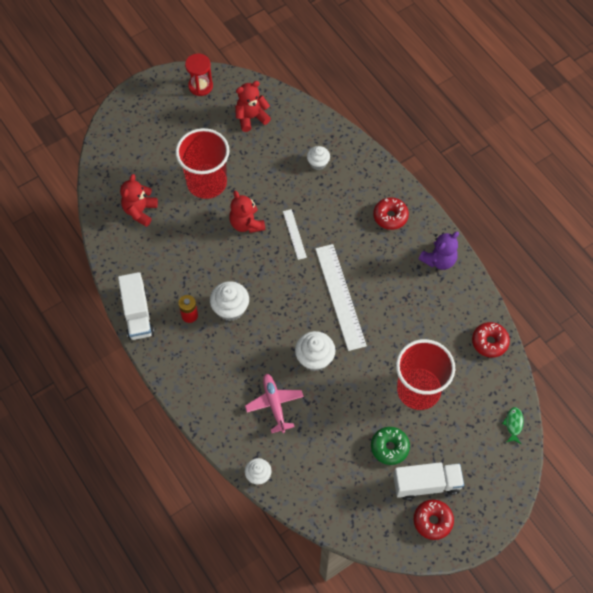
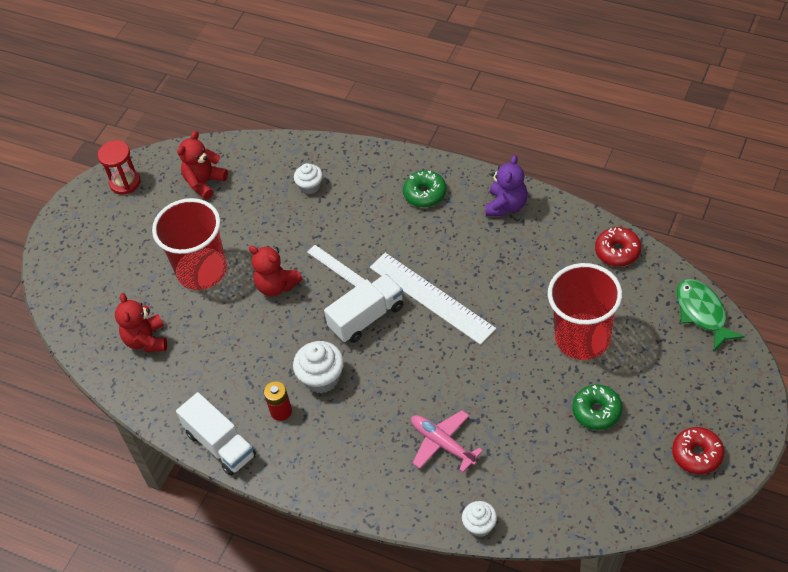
camera: 25 degrees left, 10 degrees down
(314, 358) = (451, 373): white cupcake -> none
(390, 216) = (425, 194): red donut -> green donut
(426, 484) = (662, 423): white truck -> white truck (367, 317)
(513, 424) = (702, 313): green fish -> green fish, size x1.83

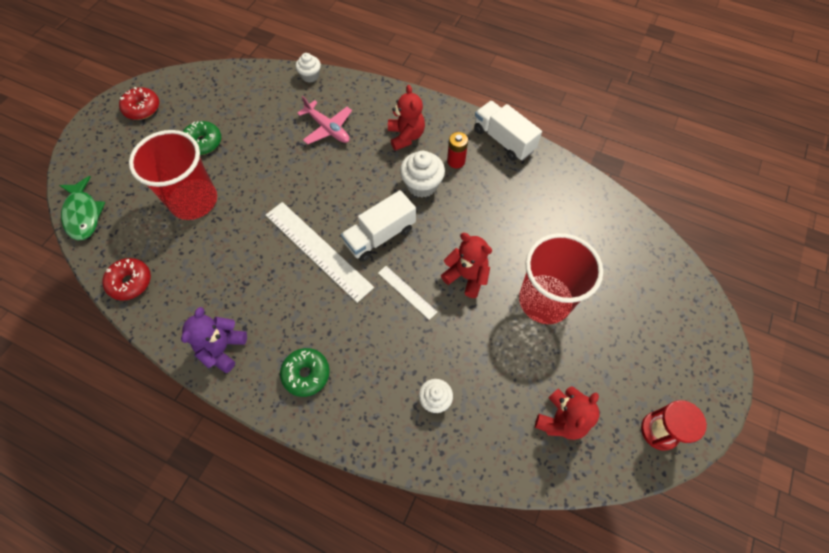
camera: 175 degrees right, 10 degrees up
(146, 340) = (585, 231): red teddy bear -> red teddy bear (406, 136)

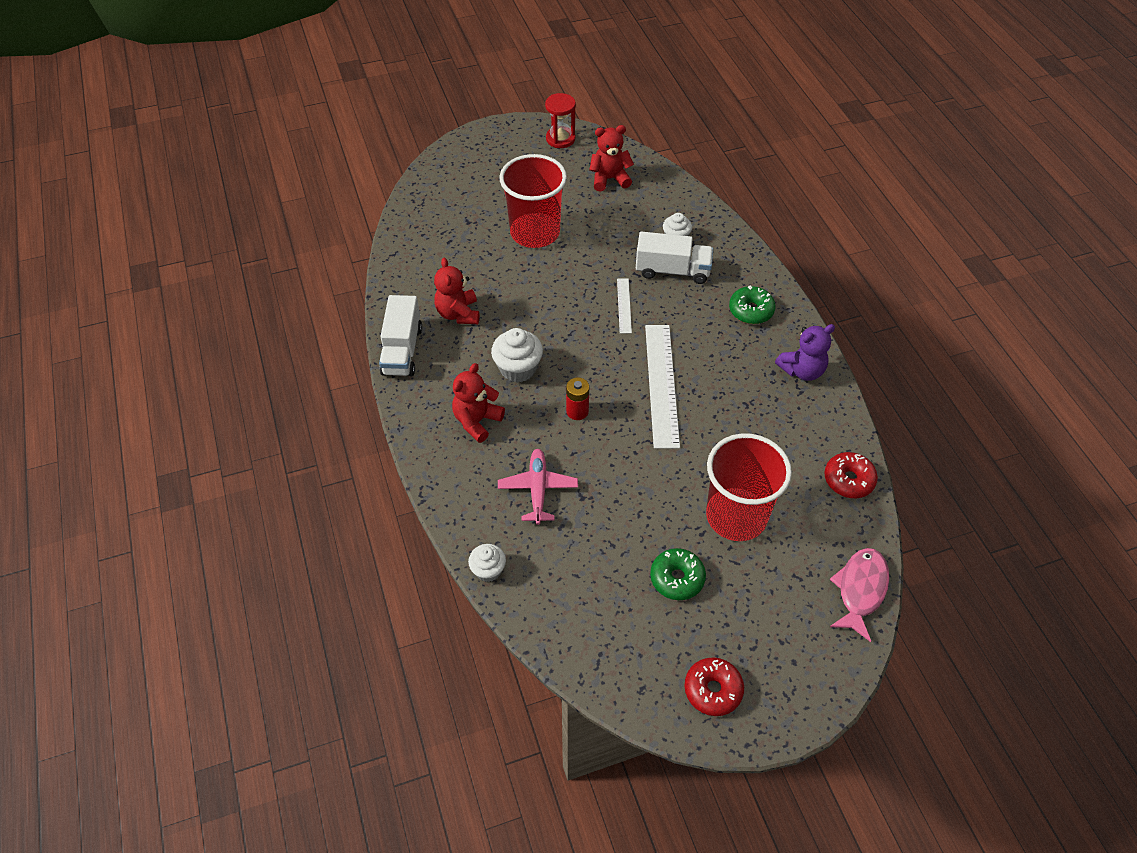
camera: 135 degrees left, 10 degrees down
(83, 214) = (860, 590): green fish -> pink fish
(380, 236) = (599, 357): white truck -> white truck (672, 270)
(456, 161) = (465, 365): red battery -> red battery (577, 411)
(466, 276) = (568, 283): red teddy bear -> red teddy bear (458, 313)

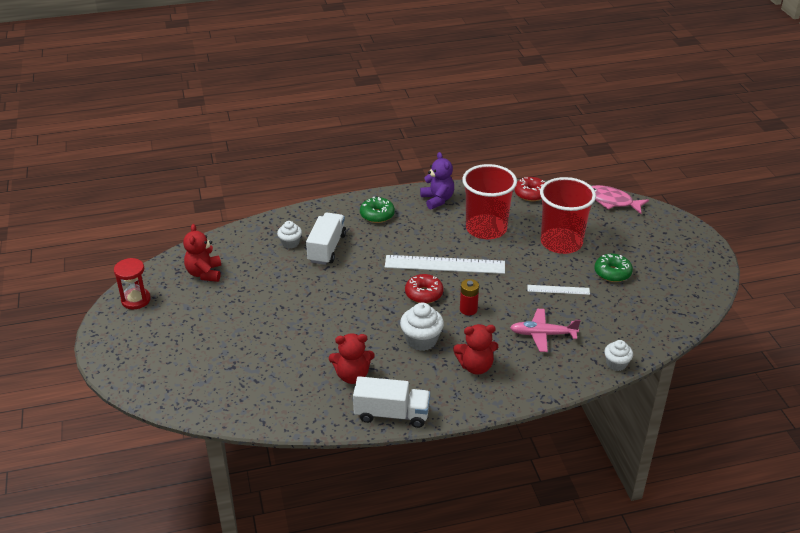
camera: 85 degrees left, 15 degrees down
(477, 421) = (475, 366): red teddy bear -> red teddy bear turned 45 degrees counterclockwise
(535, 232) = (260, 323): red cup -> red cup (486, 228)
(624, 305) = (360, 277): white ruler -> white ruler (558, 289)
(713, 690) = (690, 266): red donut -> red donut (424, 294)

